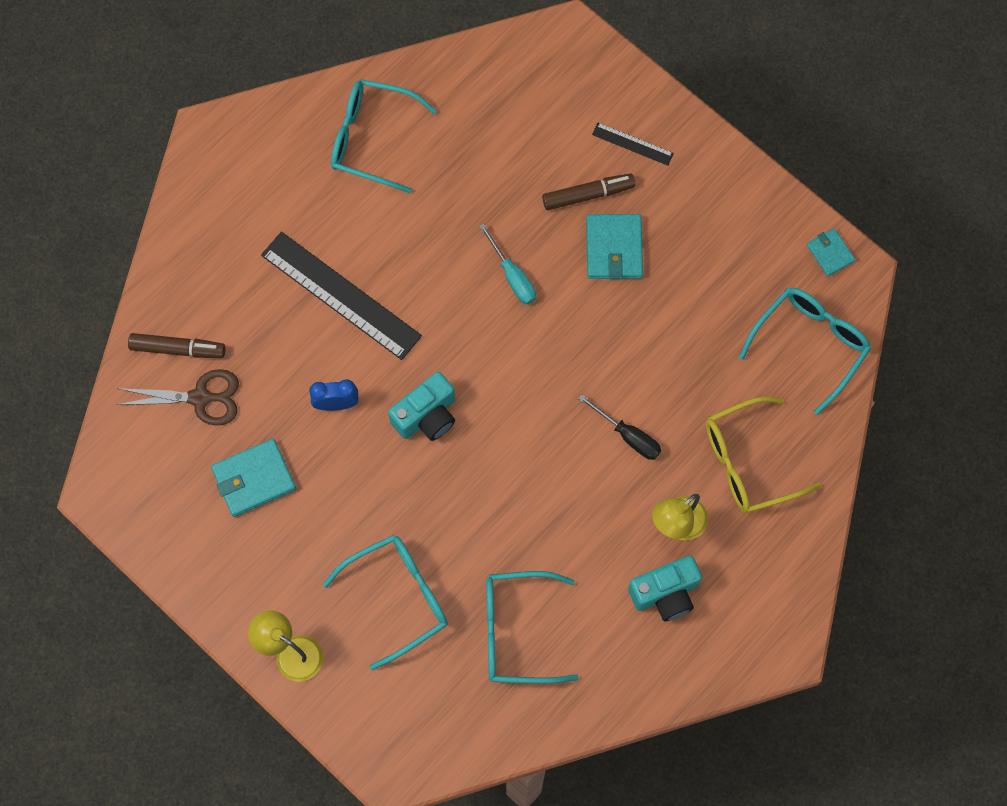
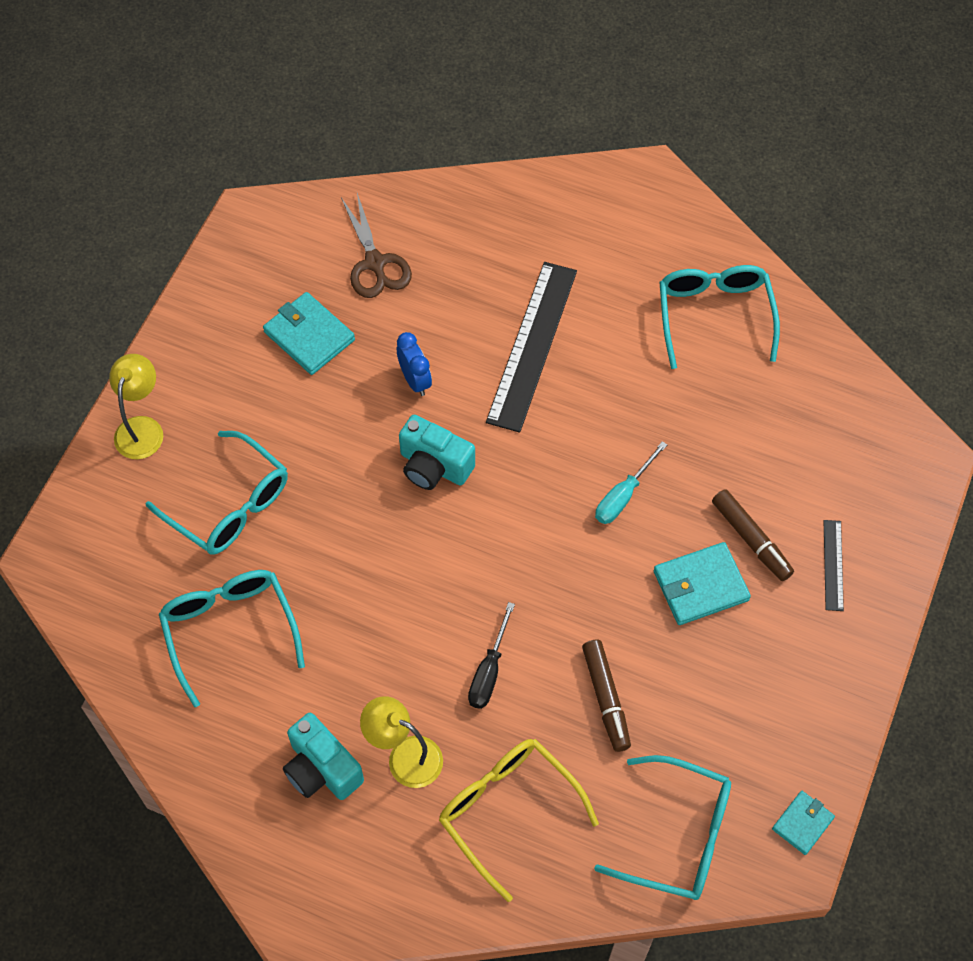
camera: 70 degrees right, 10 degrees down
(178, 349) = (417, 228): brown marker -> brown marker (606, 698)

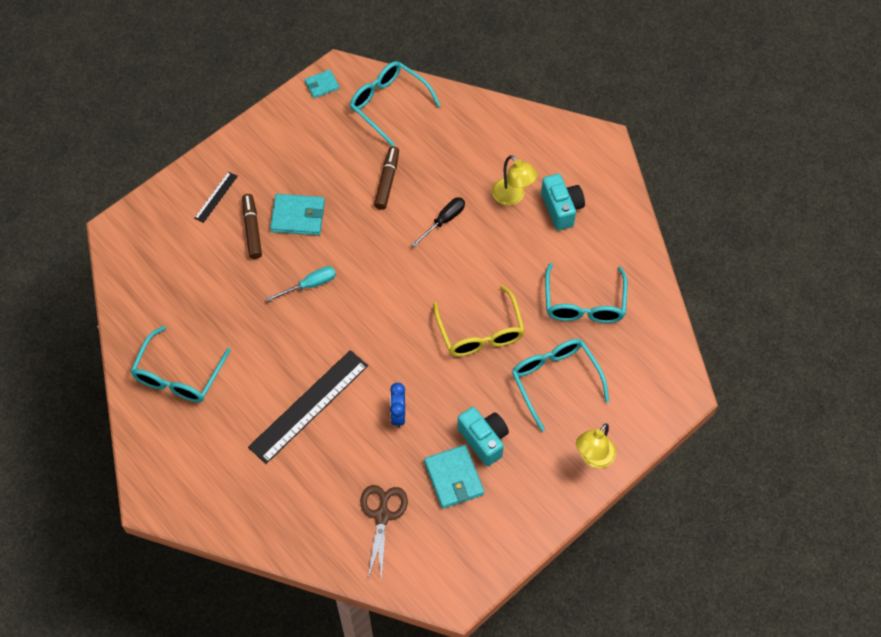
camera: 155 degrees left, 0 degrees up
(434, 466) = (415, 351): turquoise camera -> turquoise camera (484, 440)
(507, 810) = (470, 150): yellow glasses -> yellow glasses (480, 332)

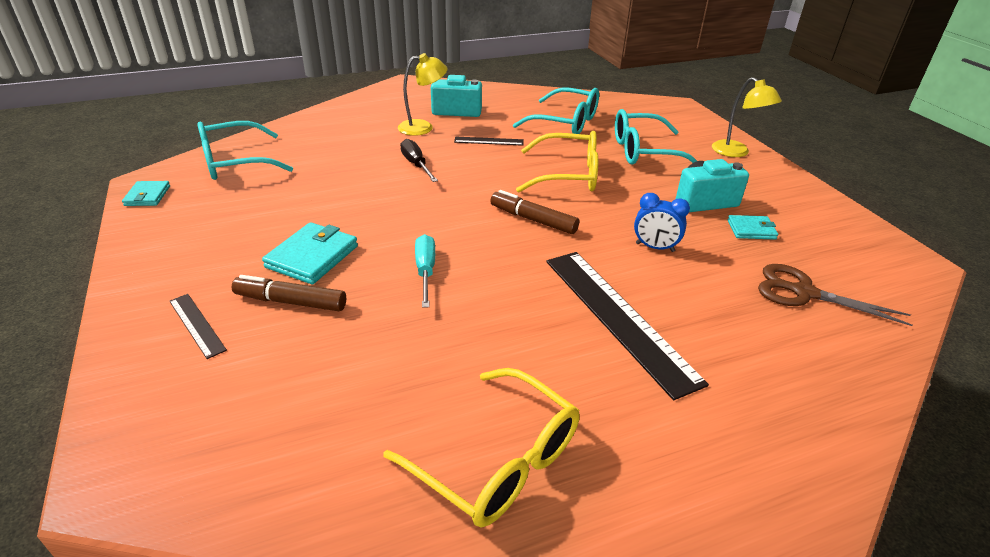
camera: 70 degrees left, 25 degrees down
(178, 375) = (498, 461): turquoise glasses -> yellow glasses
(387, 181) = (332, 185): brown marker -> brown marker (533, 220)
(453, 478) = (751, 230): turquoise wallet -> turquoise wallet, size x0.60
(512, 255) = (489, 141): none -> black ruler

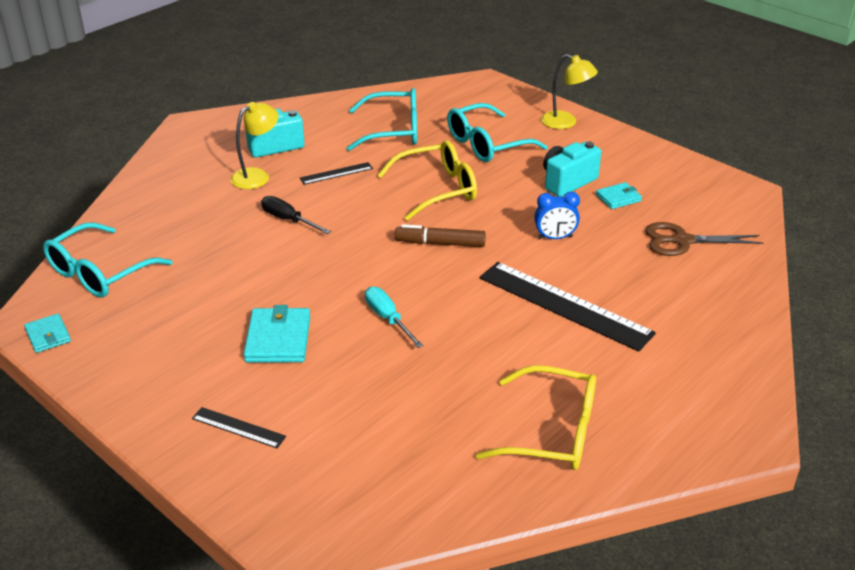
camera: 25 degrees left, 0 degrees up
(291, 302) = (299, 382): brown marker -> none

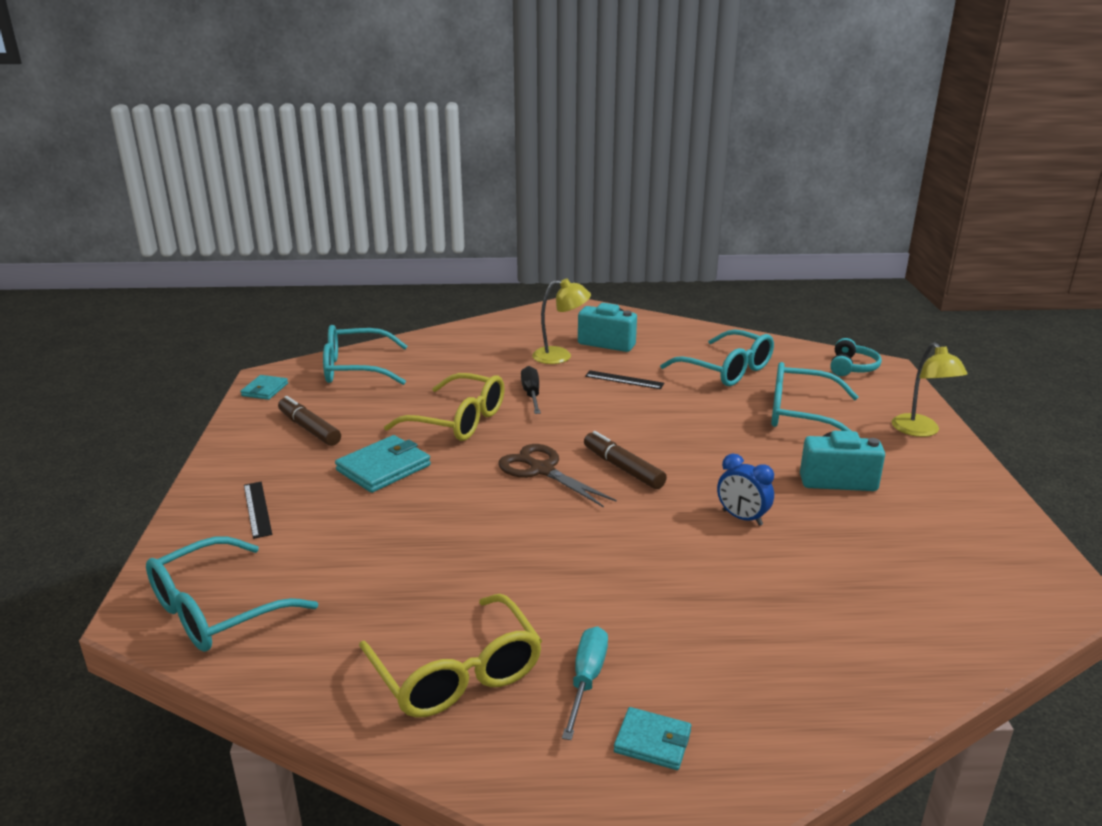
camera: 45 degrees right, 10 degrees down
(158, 344) = (309, 429): none -> brown marker
(345, 508) = (216, 611): none -> turquoise glasses
(388, 319) = (483, 499): turquoise screwdriver -> turquoise screwdriver (586, 680)
(437, 189) = (692, 428): yellow glasses -> yellow glasses (458, 421)
(467, 91) = (852, 367): none -> turquoise headphones
(564, 305) = (653, 577): black ruler -> none
(618, 198) = (874, 519): turquoise wallet -> turquoise wallet (652, 742)
(682, 241) = (889, 594): brown scissors -> brown scissors (542, 470)

